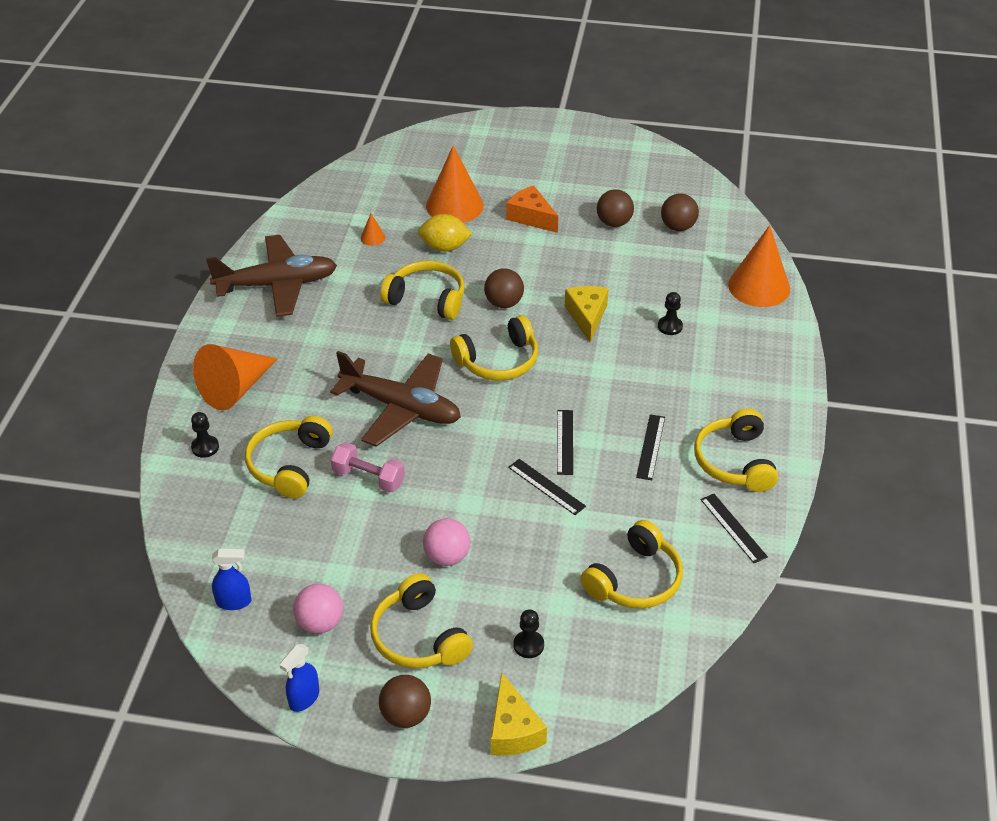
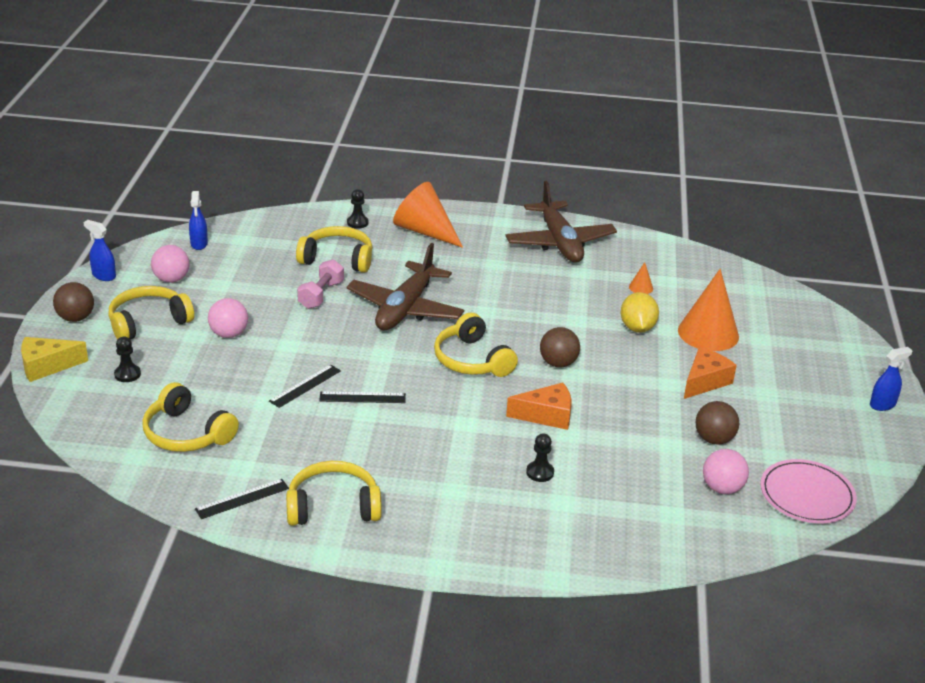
camera: 85 degrees right, 10 degrees down
(427, 299) = (555, 319): yellow headphones -> none
(561, 129) = (882, 405): none -> blue spray bottle
(587, 316) = (546, 415): yellow cheese -> orange cheese
(650, 447) = (355, 450): black ruler -> none
(678, 227) = (722, 488): brown ball -> pink ball
(680, 186) = (807, 495): none -> pink plate
(759, 286) = (624, 548): orange cone -> none

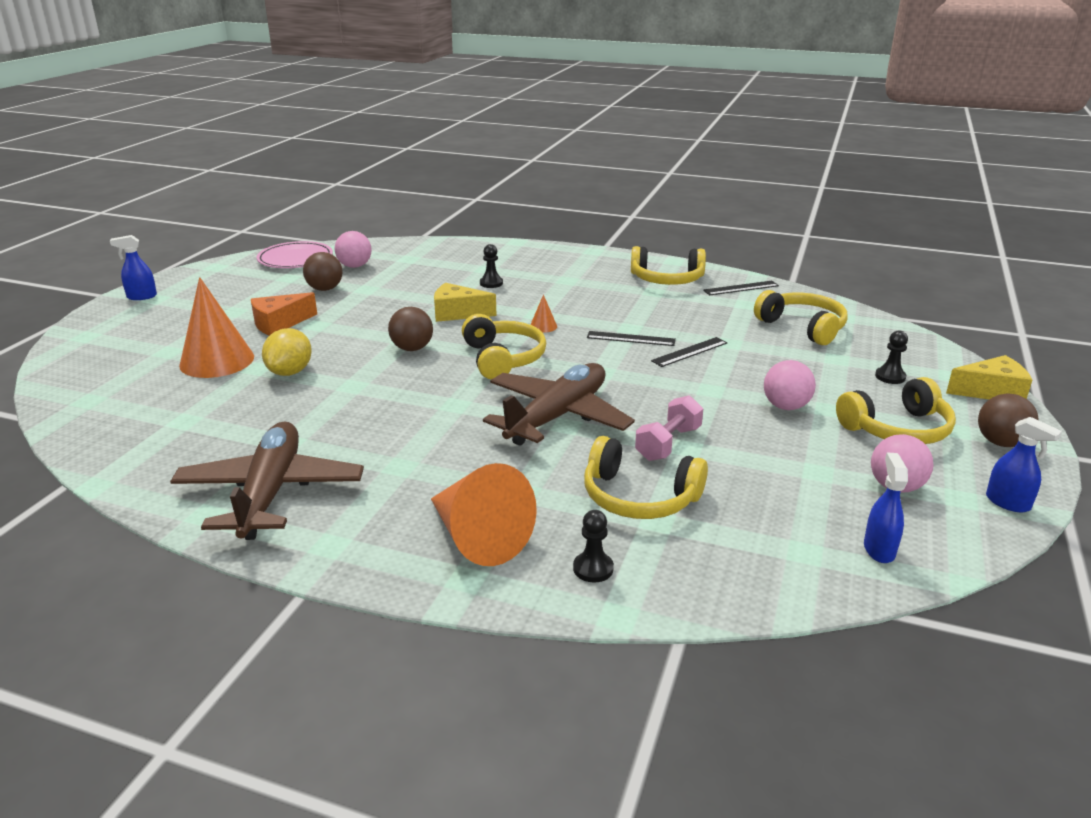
camera: 165 degrees left, 5 degrees down
(546, 415) = (457, 313): orange cheese -> yellow cheese
(641, 287) = (229, 415): orange cone -> orange cone (543, 326)

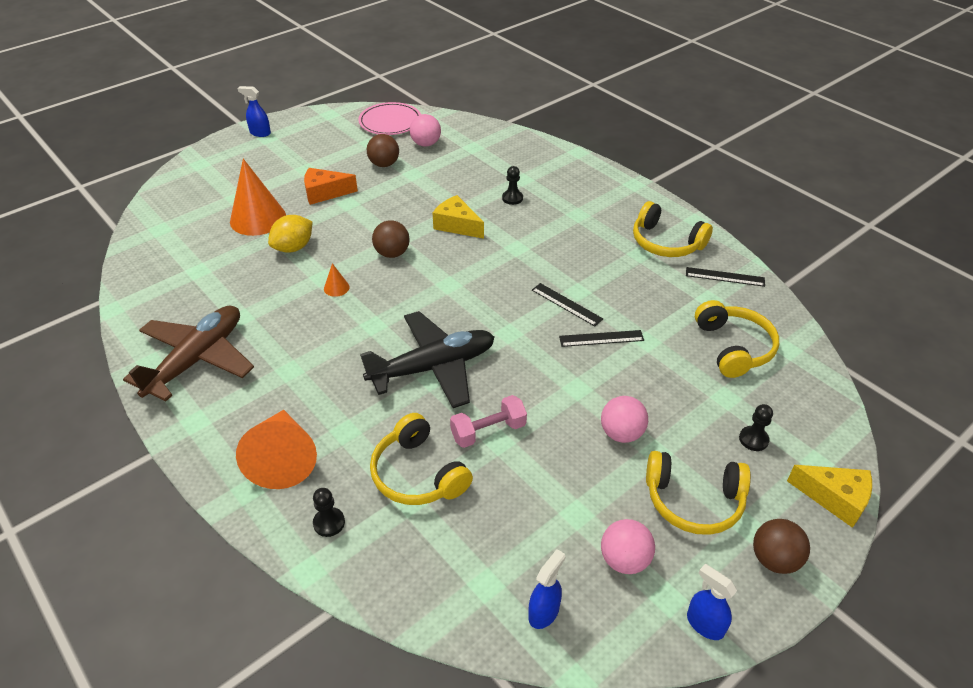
camera: 30 degrees right, 15 degrees up
(503, 359) = (447, 289): yellow headphones -> none
(543, 326) = (509, 264): orange cone -> orange cone (336, 288)
(557, 416) = (433, 367): brown plane -> black plane
(1008, 503) = (704, 624): blue spray bottle -> blue spray bottle turned 150 degrees clockwise

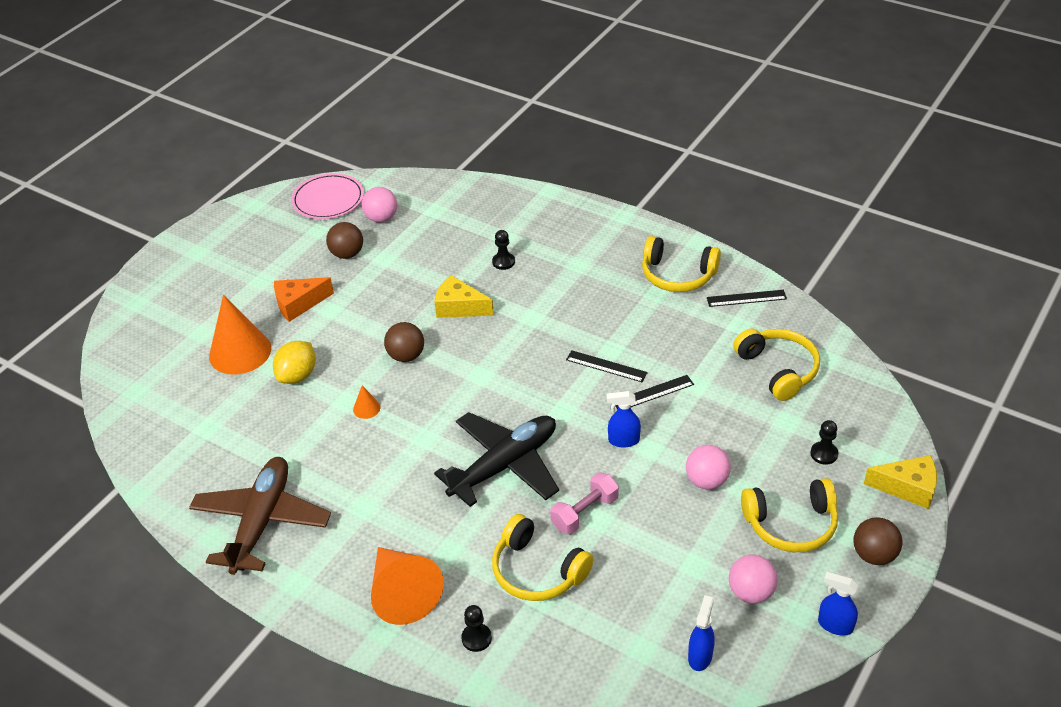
camera: 15 degrees left, 0 degrees up
(260, 133) = (185, 248): blue spray bottle -> blue spray bottle (623, 440)

